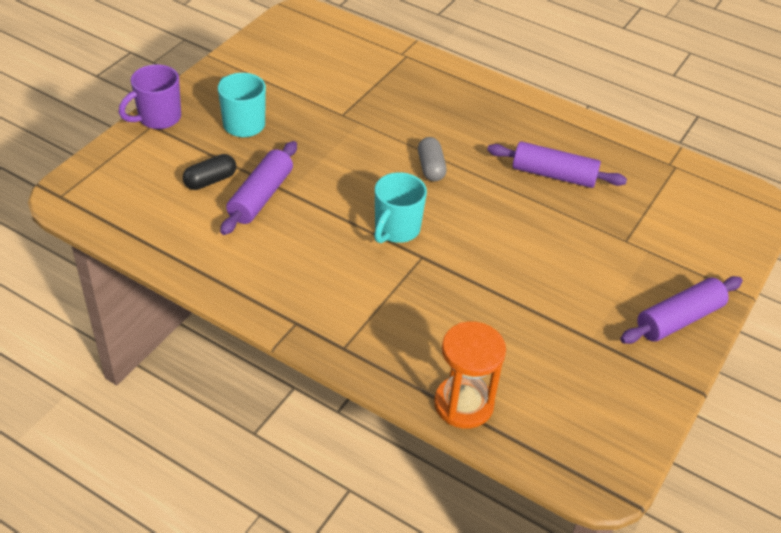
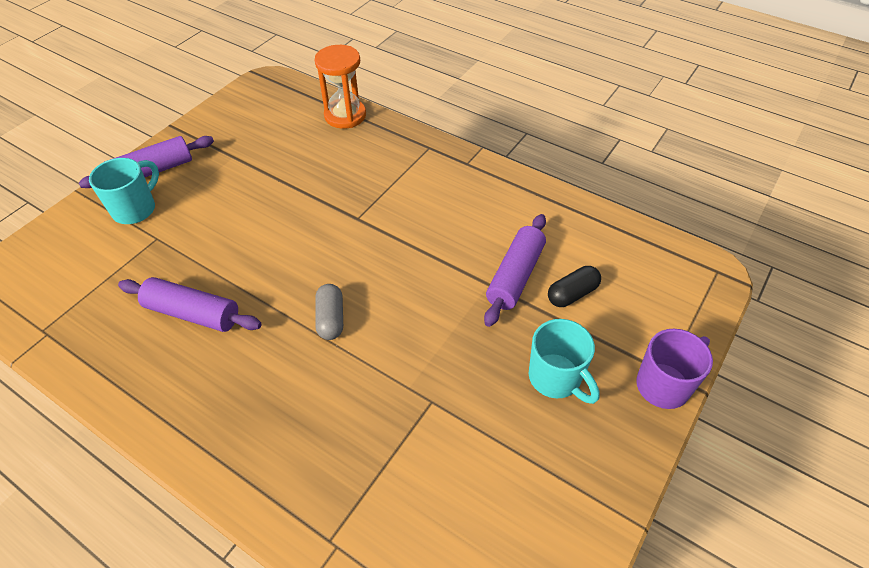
camera: 175 degrees left, 5 degrees up
(396, 229) = (378, 243): turquoise mug -> turquoise mug (136, 209)

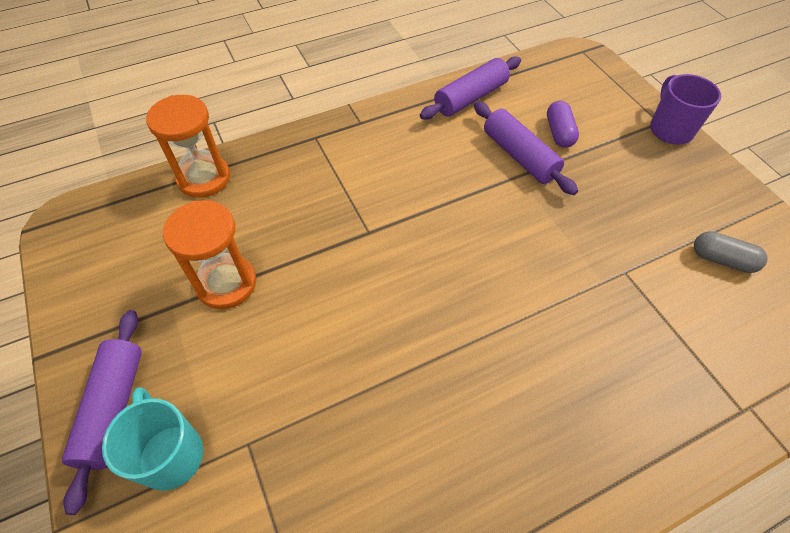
camera: 60 degrees left, 5 degrees up
(193, 313) = (404, 440): purple rolling pin -> purple rolling pin (470, 97)
(265, 170) = (226, 283): none -> orange hourglass
(331, 319) = (490, 309): grey capsule -> grey capsule (722, 260)
(556, 378) = (637, 183): turquoise mug -> none
(572, 294) = (559, 133): black capsule -> purple capsule

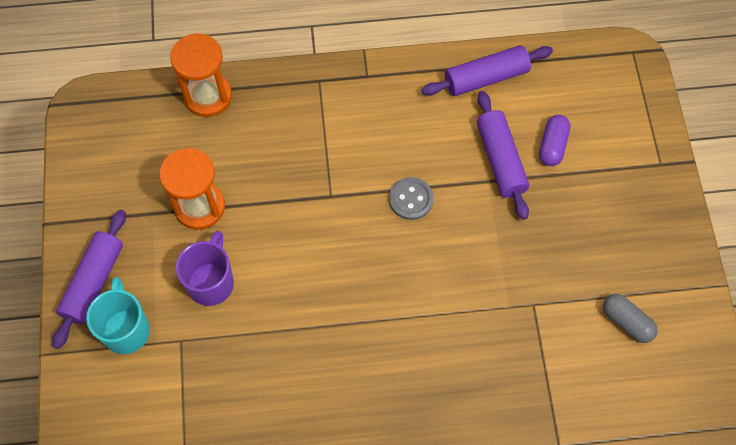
camera: 20 degrees right, 10 degrees up
(452, 212) = (411, 199): none -> grey button
(670, 129) = (666, 175): purple mug -> purple mug (211, 282)

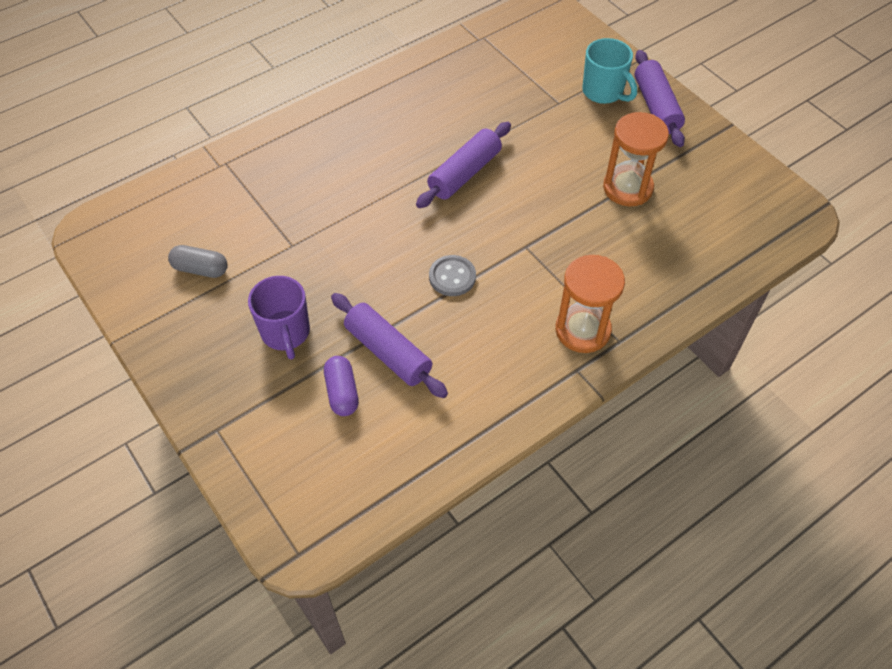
camera: 150 degrees right, 10 degrees down
(208, 96) = (707, 274): orange hourglass -> orange hourglass (582, 330)
(211, 282) = (569, 144): purple mug -> purple mug (286, 333)
(486, 78) = (452, 431): purple rolling pin -> purple rolling pin (464, 173)

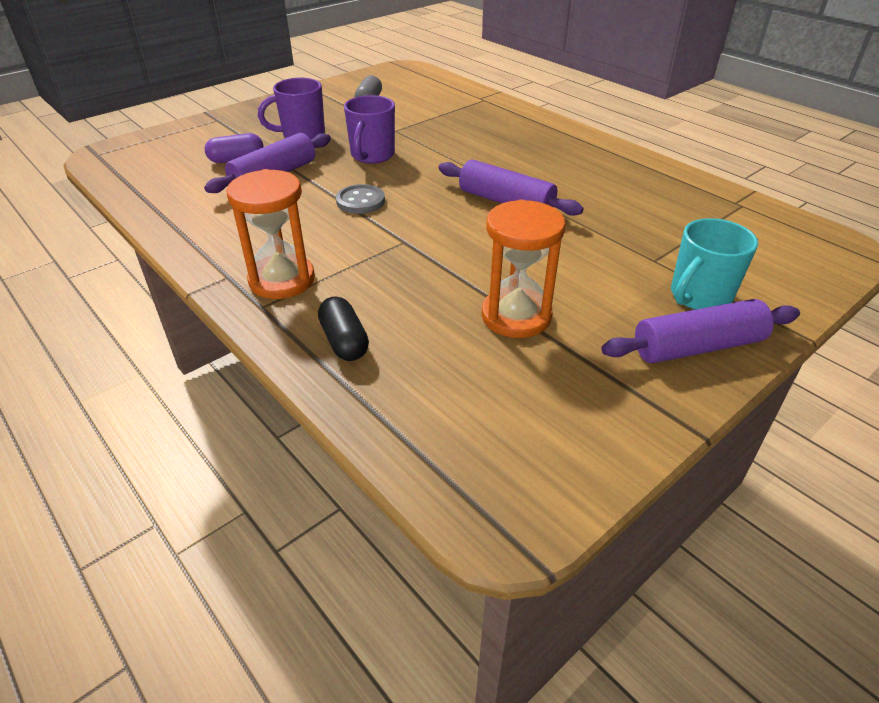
camera: 85 degrees right, 15 degrees down
(354, 267) = (372, 156): none -> purple mug
(660, 286) = (344, 341): none -> black capsule

